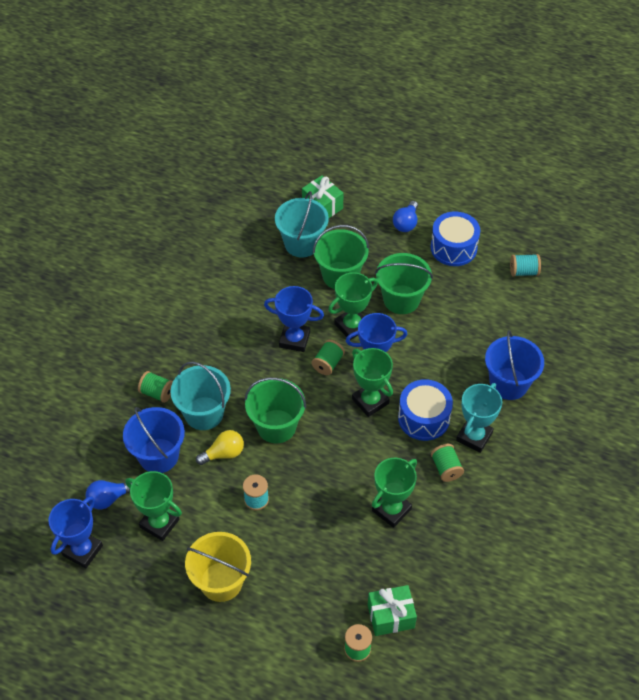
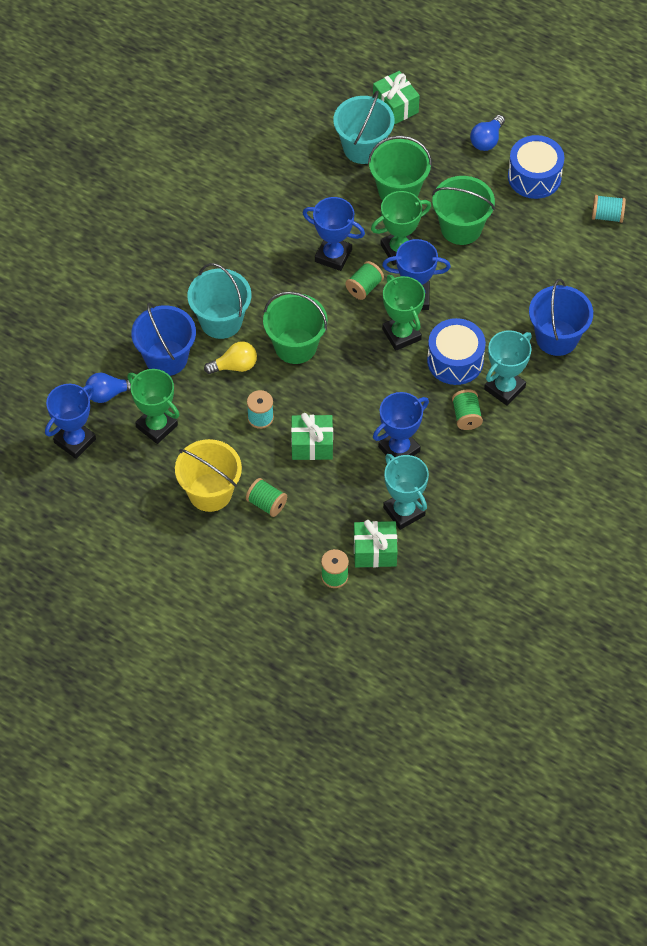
camera: 10 degrees right, 5 degrees up
(157, 393) = (175, 292): green spool -> green spool (266, 503)
(309, 518) = (312, 445): none -> green gift
(391, 510) = (399, 449): green trophy -> blue trophy
(409, 571) = (404, 511): none -> turquoise trophy

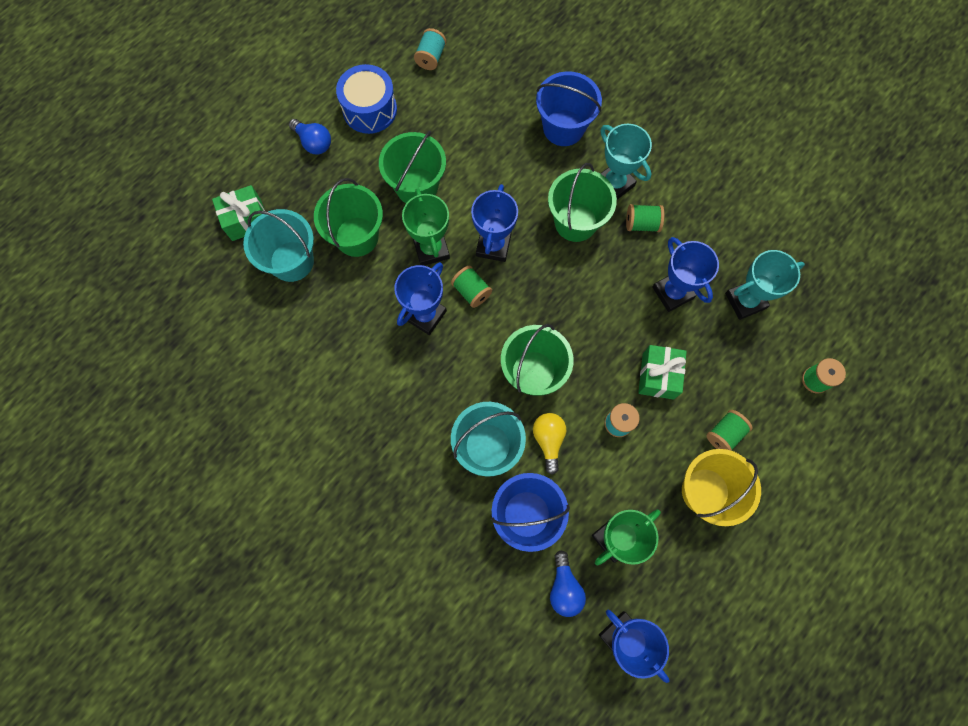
camera: 80 degrees left, 15 degrees up
(375, 551) = (789, 336): green gift -> none
(401, 334) = (536, 266): green trophy -> none
(455, 361) = (575, 222): blue drum -> green bucket

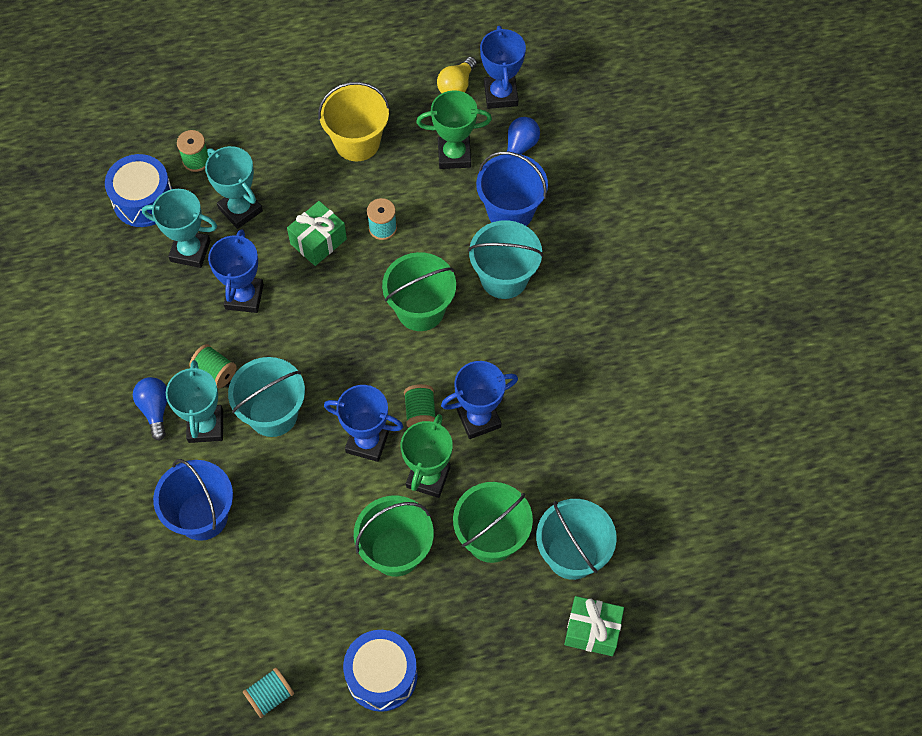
camera: 145 degrees left, 10 degrees down
(314, 143) = (467, 675): blue light bulb -> blue light bulb (155, 409)
(493, 245) = (367, 442): blue trophy -> blue trophy turned 60 degrees clockwise
(548, 440) = (450, 251): yellow light bulb -> yellow light bulb (456, 85)
(575, 222) = (273, 414): green bucket -> turquoise bucket
(724, 434) = (305, 169): green spool -> none
(741, 361) = (240, 209): none -> turquoise trophy
(819, 317) = (143, 200): none -> blue drum

